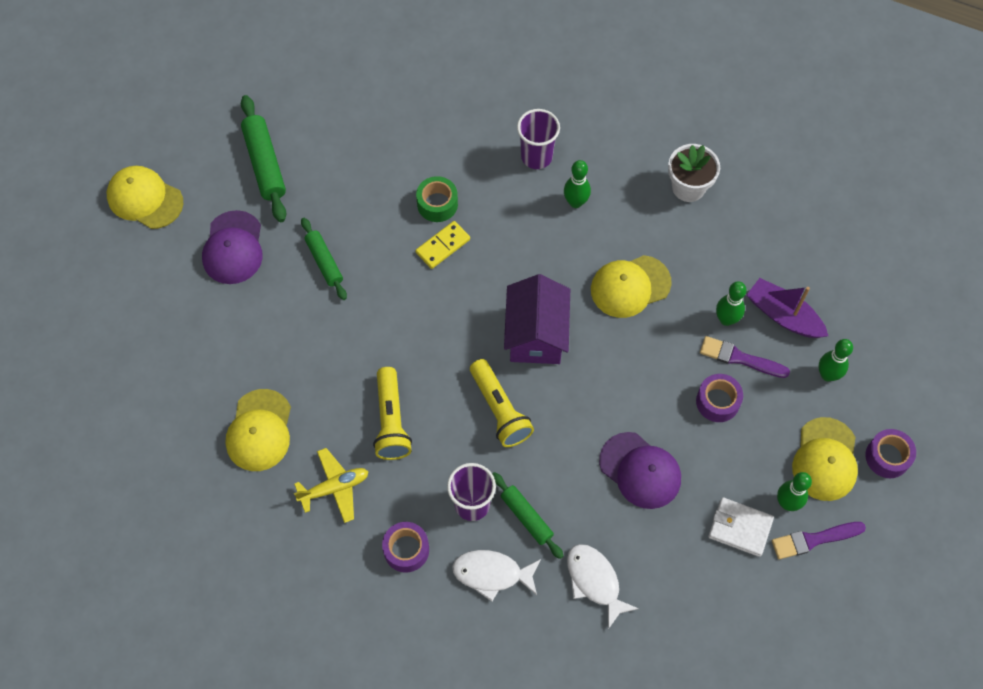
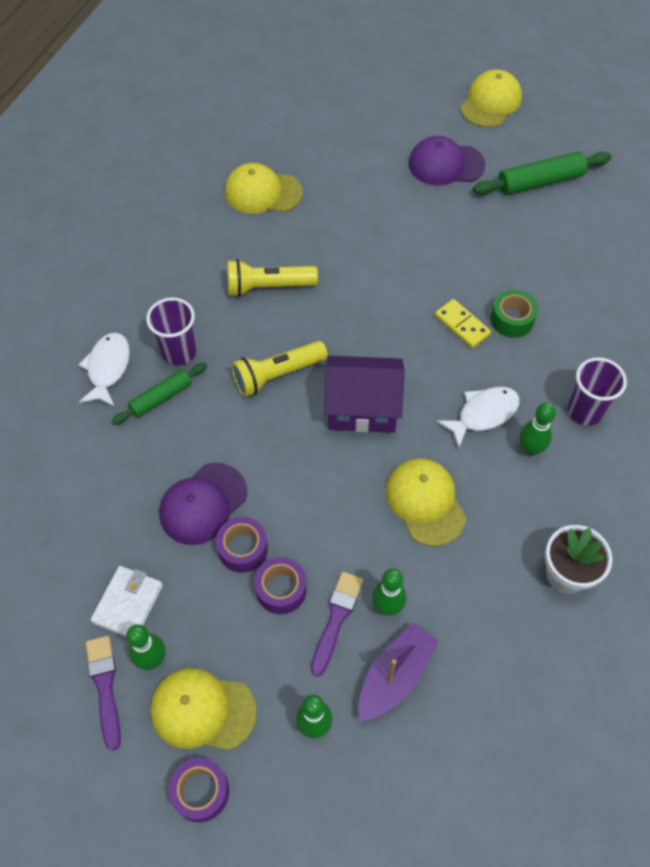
camera: 90 degrees right, 5 degrees down
(324, 262) = (436, 230): green rolling pin -> none
(334, 488) = (204, 247): yellow plane -> none
(406, 550) = (140, 301): purple tape -> purple tape (243, 549)
(595, 581) = (88, 457): white fish -> white fish (483, 414)

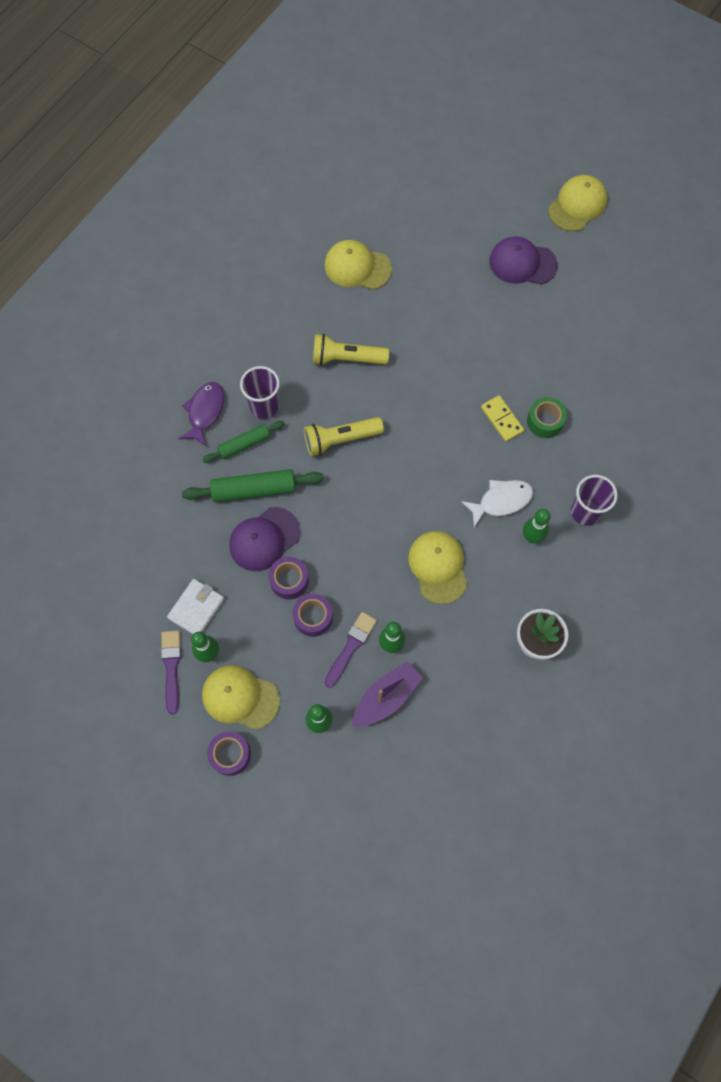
camera: 10 degrees right, 10 degrees up
(108, 368) = (205, 412): white fish -> purple fish
(362, 408) = (404, 479): purple house -> none
(540, 181) = (602, 293): green rolling pin -> green rolling pin (254, 489)

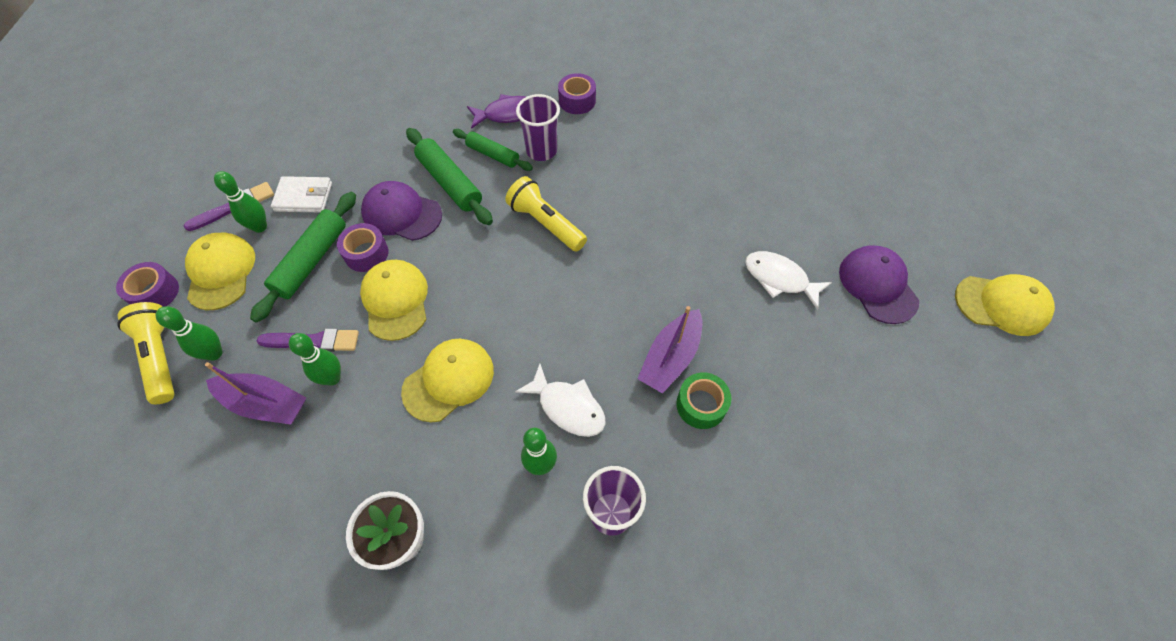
camera: 60 degrees right, 10 degrees down
(271, 624) = (312, 261): none -> green rolling pin
(313, 617) = (334, 292): purple tape -> purple tape (577, 101)
(347, 358) = (638, 187): yellow flashlight -> yellow flashlight (161, 357)
(357, 267) = (742, 150): yellow cap -> yellow cap (395, 300)
(482, 317) = (779, 279): none -> white fish
(501, 419) = (670, 358): yellow domino -> purple boat

